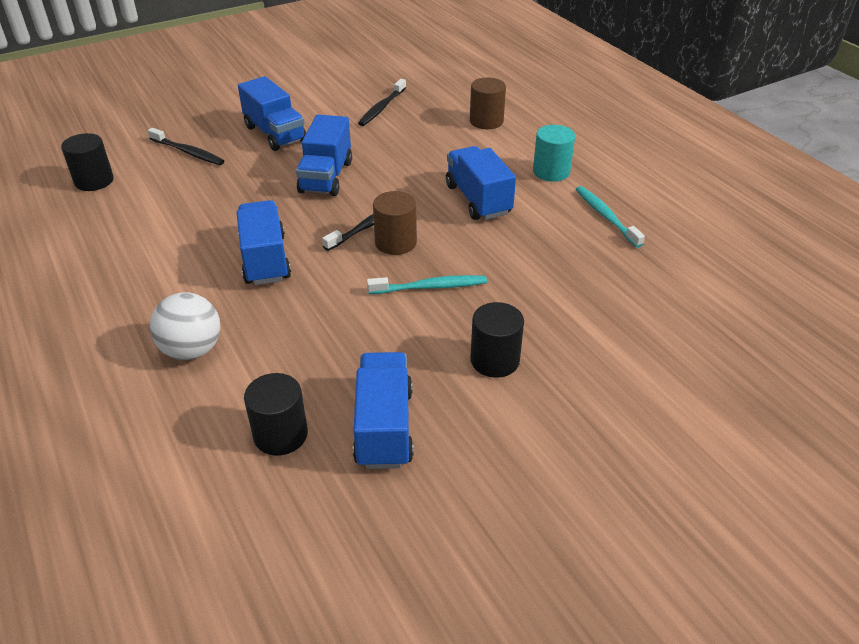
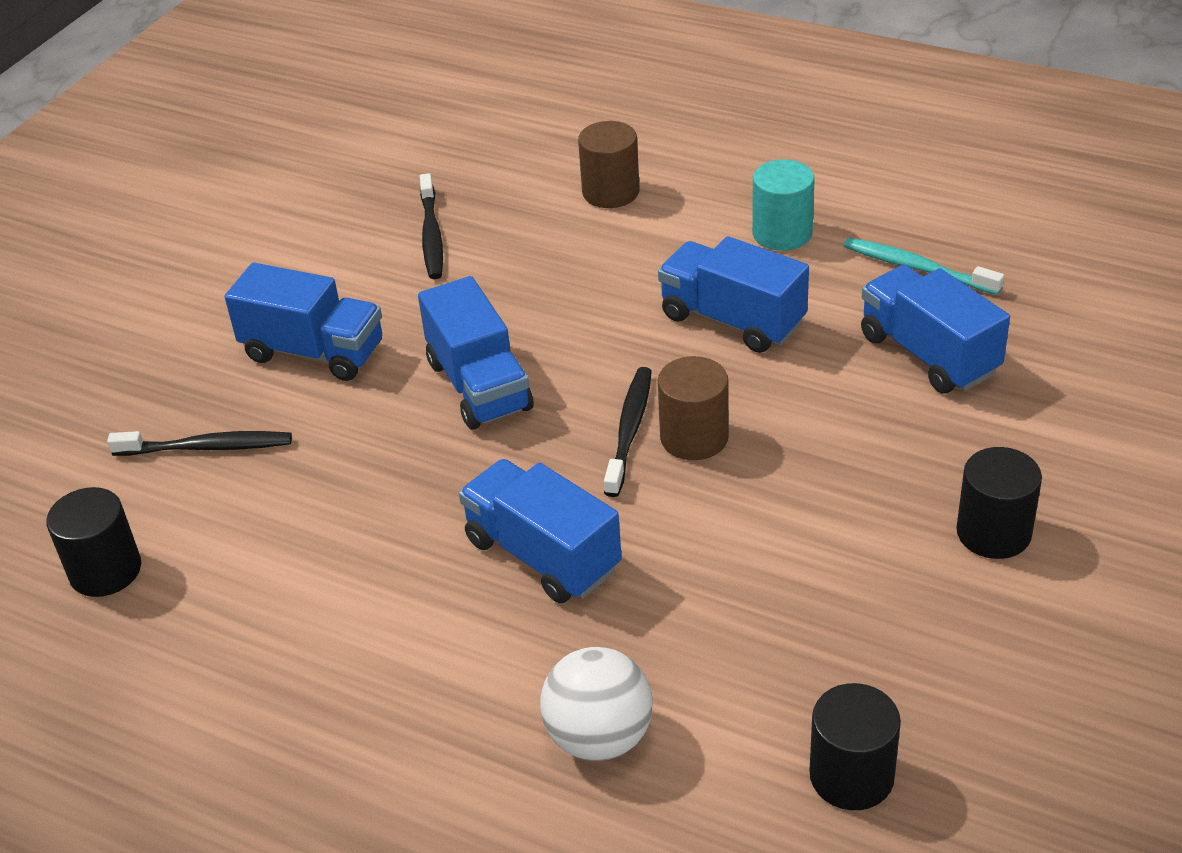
camera: 30 degrees left, 0 degrees up
(384, 427) = (962, 691): blue truck -> blue truck (928, 354)
(430, 287) = (810, 477): turquoise toothbrush -> none

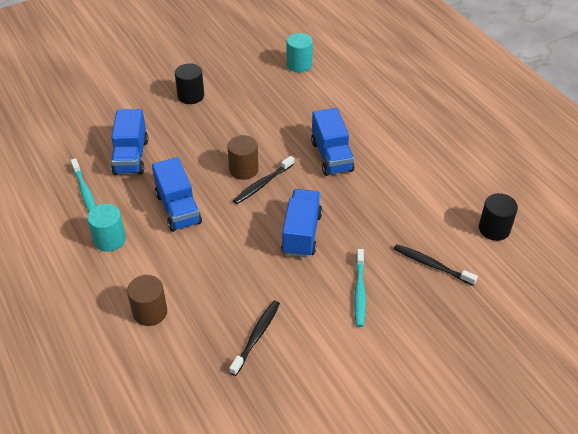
camera: 150 degrees left, 5 degrees up
(314, 352) = (359, 292): blue truck -> turquoise toothbrush
(599, 737) = (357, 101): white ball -> none
(851, 776) = (299, 65): black cylinder -> turquoise cylinder

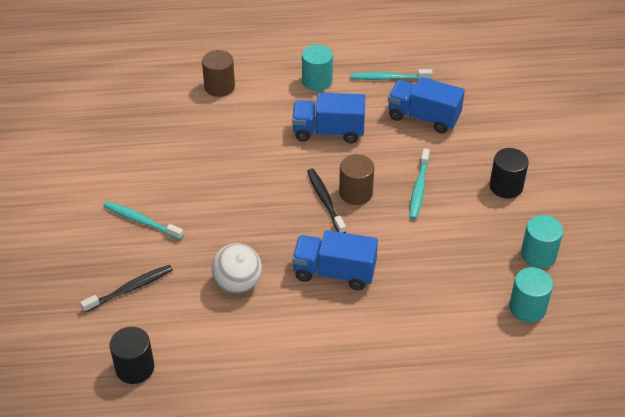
camera: 115 degrees right, 0 degrees up
(218, 137) = (419, 188): none -> turquoise toothbrush
(249, 69) = (538, 255): none -> turquoise cylinder
(256, 336) = (148, 139): black toothbrush -> none
(301, 234) = (238, 206): blue truck -> none
(379, 203) = (238, 283): none -> white ball

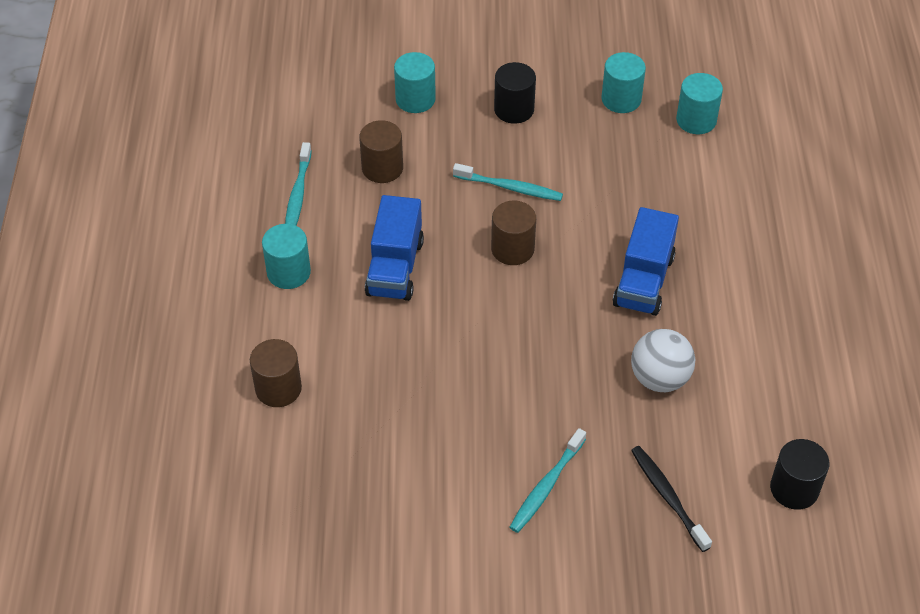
camera: 85 degrees left, 5 degrees up
(325, 200) = (523, 281): black toothbrush -> none
(423, 117) = (382, 168): blue truck -> brown cylinder
(501, 129) = (415, 99): none -> turquoise cylinder

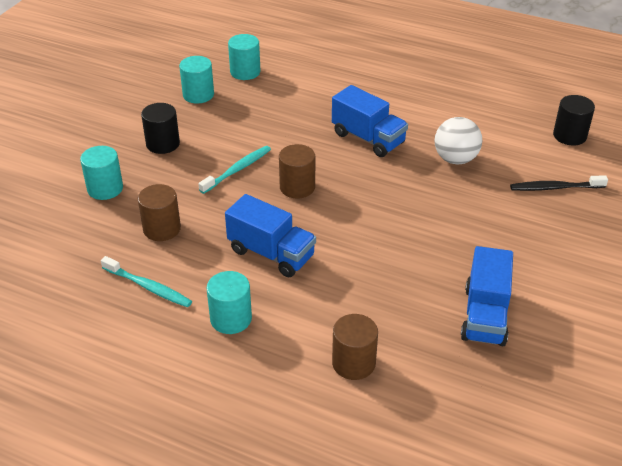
camera: 65 degrees left, 10 degrees down
(400, 480) = (485, 315): none -> blue truck
(546, 486) = (523, 240): turquoise toothbrush -> none

